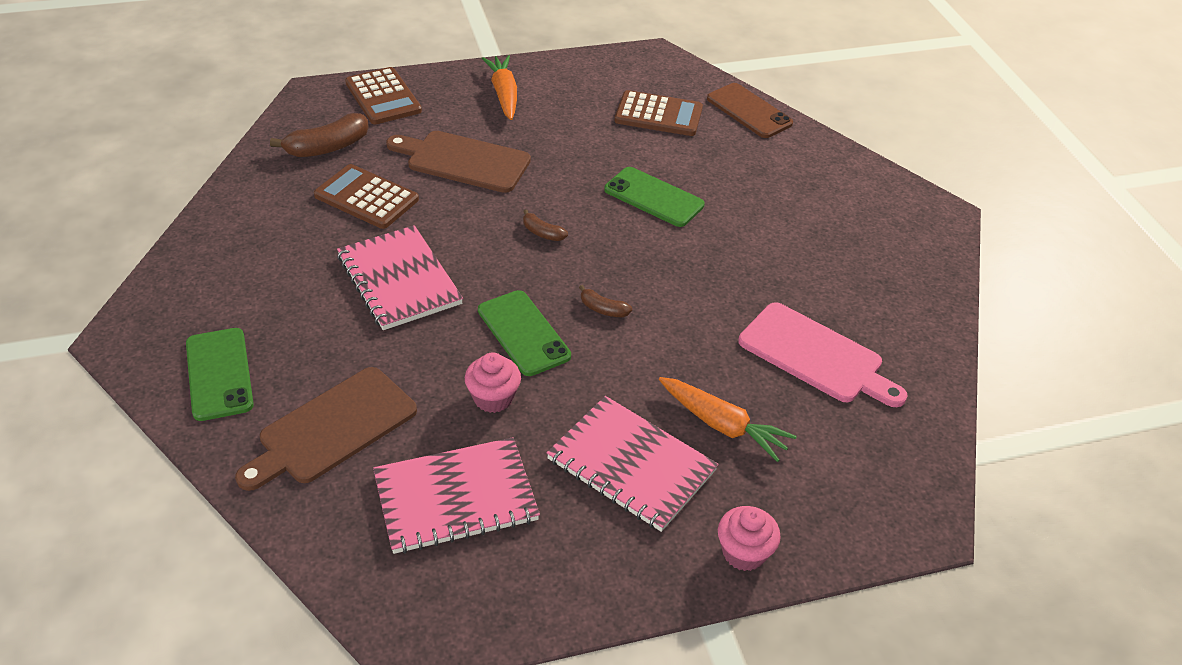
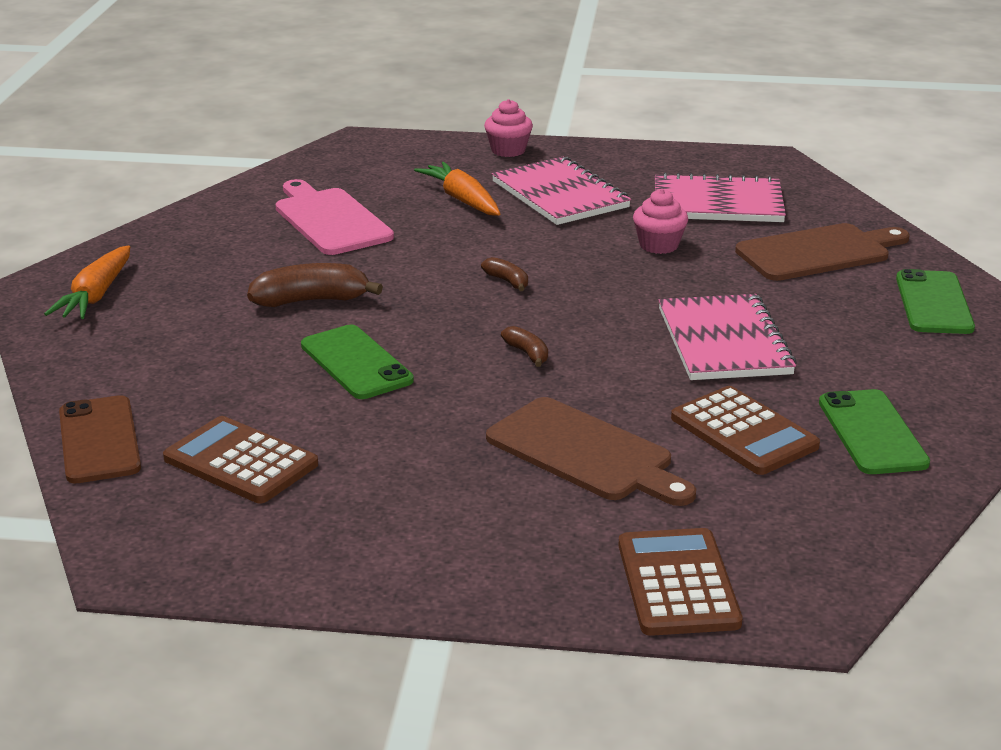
camera: 155 degrees left, 15 degrees down
(327, 147) = (791, 512): brown banana -> brown banana (311, 300)
(504, 94) = (462, 545): orange carrot -> orange carrot (96, 295)
(523, 333) = (604, 279): green phone -> green phone (872, 433)

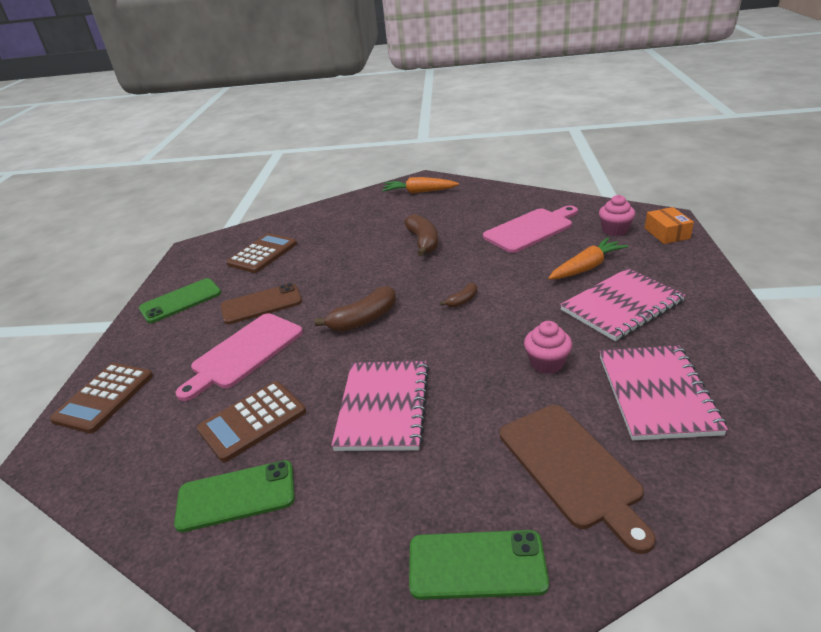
camera: 90 degrees right, 5 degrees up
(99, 440) = (288, 221): brown phone -> brown phone (261, 304)
(356, 363) = (353, 266): green phone -> green phone (181, 301)
(404, 147) = (667, 233): none -> orange box
(508, 150) = (695, 273): pink cupcake -> pink cupcake (614, 230)
(527, 353) = (363, 319): brown banana -> brown banana, size x1.89
(585, 453) = (244, 353): brown cutting board -> pink cutting board
(677, 583) = (104, 397): brown calculator -> brown calculator turned 120 degrees clockwise
(724, 341) = (383, 407): pink notebook -> pink notebook turned 75 degrees counterclockwise

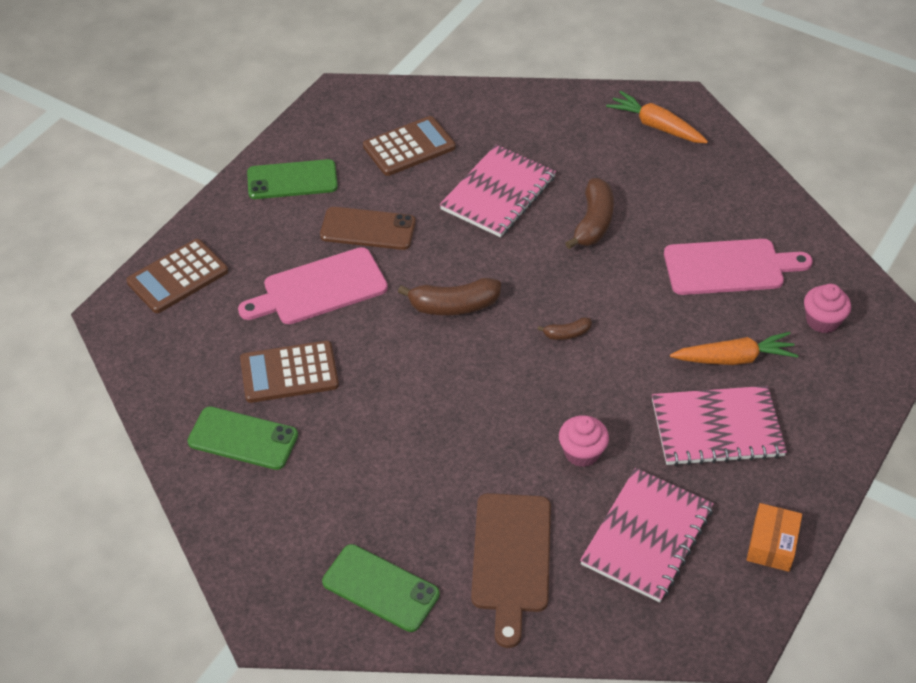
camera: 25 degrees right, 15 degrees up
(383, 407) = (405, 419): pink notebook -> pink notebook (498, 193)
(667, 233) = (875, 358): orange box -> orange box (772, 544)

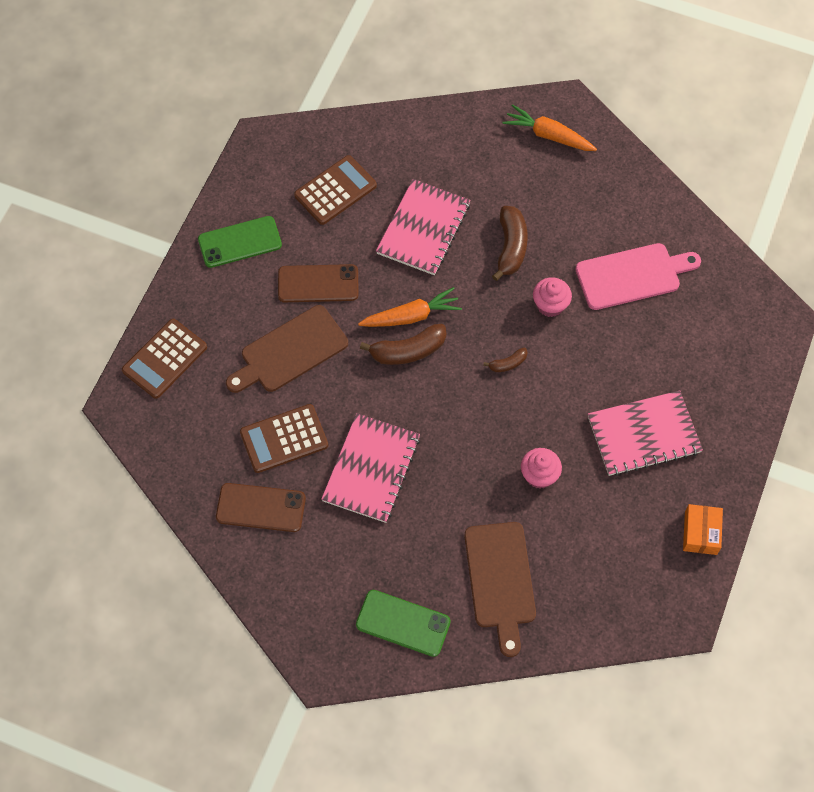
camera: 10 degrees left, 15 degrees up
(243, 438) = (261, 507): green phone -> brown phone
(320, 288) = (290, 351): pink cutting board -> brown cutting board
(647, 536) = (603, 542): pink notebook -> pink notebook (371, 469)
(734, 358) = (648, 366): orange carrot -> orange carrot (411, 316)
(822, 321) = (715, 317): pink cupcake -> pink cupcake (550, 305)

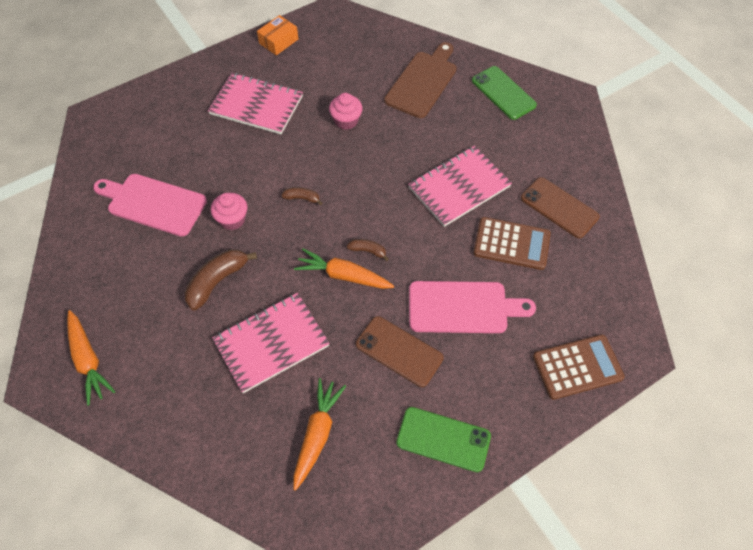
camera: 145 degrees left, 5 degrees down
(290, 351) = (462, 307): brown cutting board -> pink cutting board
(335, 190) = (317, 434): brown calculator -> orange carrot
(408, 351) = (368, 251): brown banana -> brown banana, size x0.53

